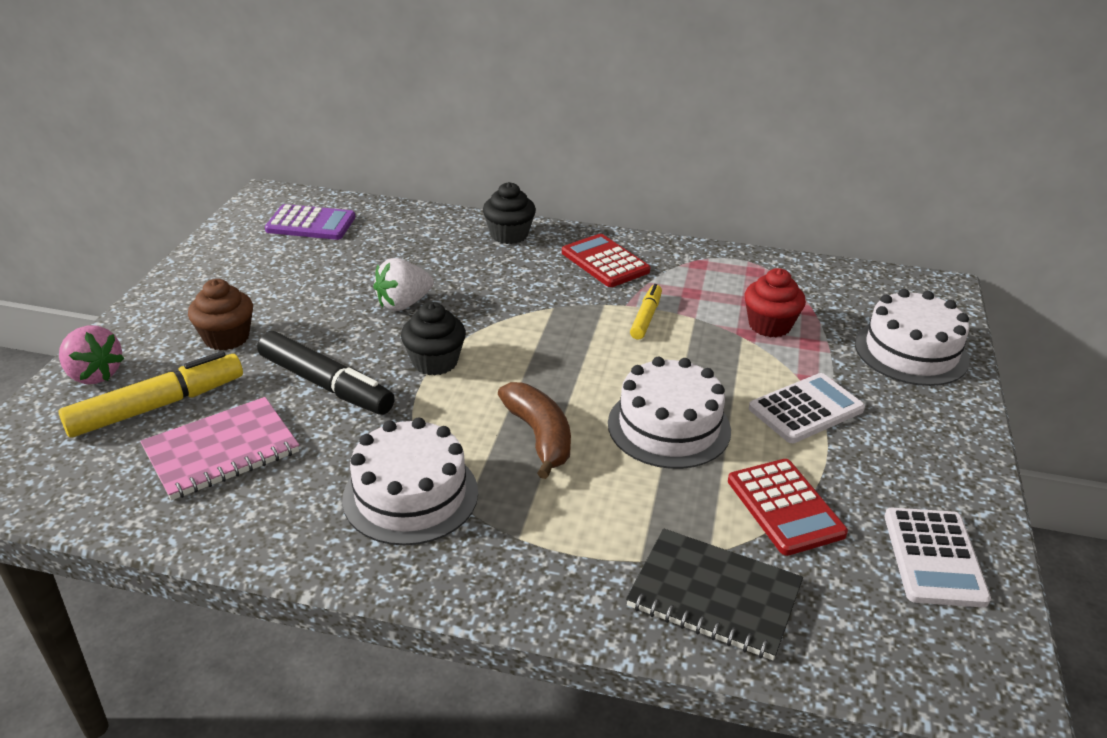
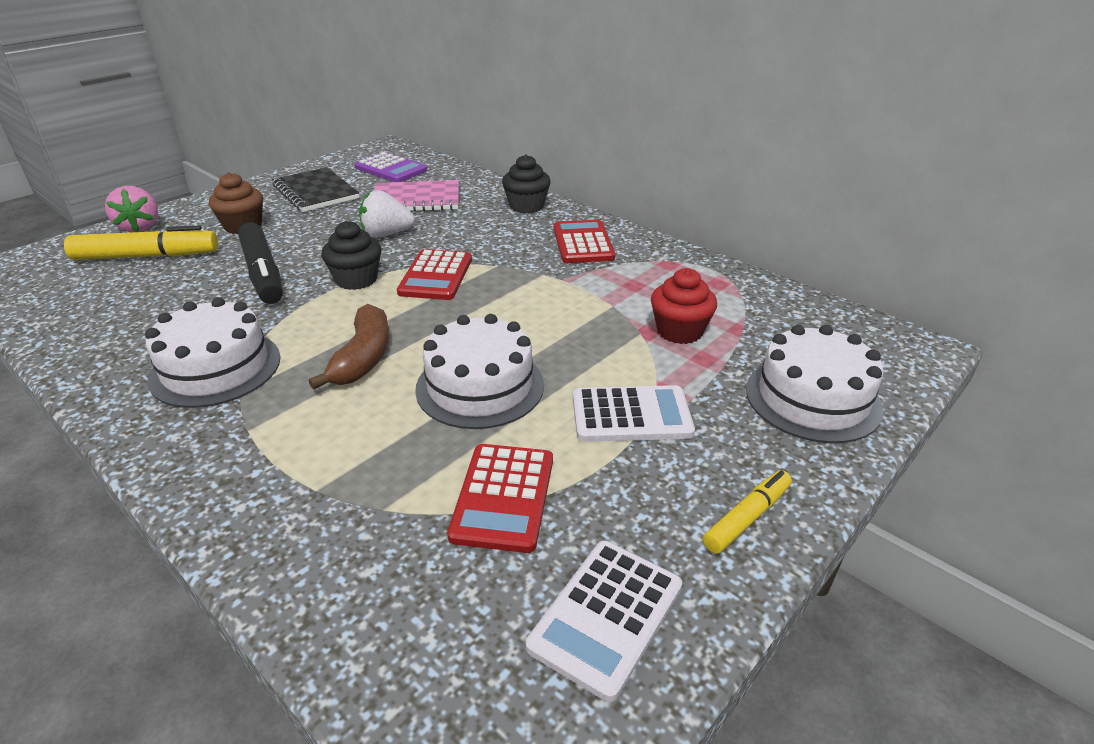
camera: 30 degrees right, 0 degrees up
(221, 451) = (143, 296): pink notebook -> pink notebook (416, 199)
(509, 335) = (436, 276): none -> red calculator
(646, 317) = (567, 293): yellow marker -> yellow marker (746, 518)
(714, 596) = (338, 550): black notebook -> black notebook (316, 192)

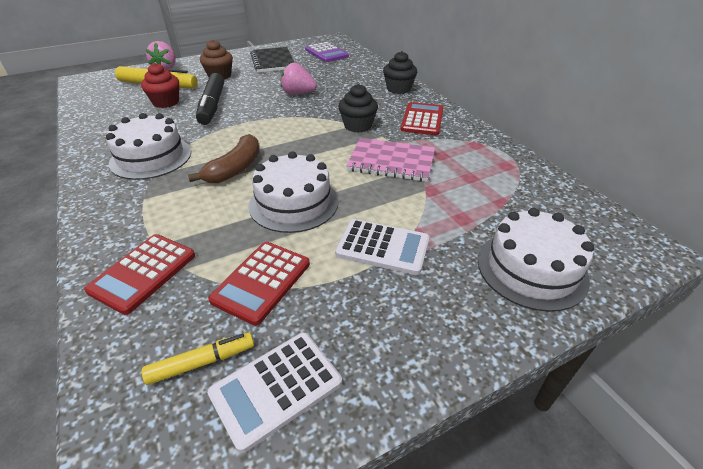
camera: 20 degrees right, 5 degrees up
(356, 279) = (262, 119): black cupcake -> black cupcake (357, 126)
(386, 234) = (298, 93): white strawberry -> pink strawberry
(416, 199) = (330, 74): pink notebook -> pink notebook (391, 162)
(436, 276) = (311, 125): red calculator -> red calculator (143, 273)
(679, 331) = (455, 194): red cupcake -> red cupcake (166, 102)
(746, 518) = (423, 347): yellow marker -> yellow marker (202, 362)

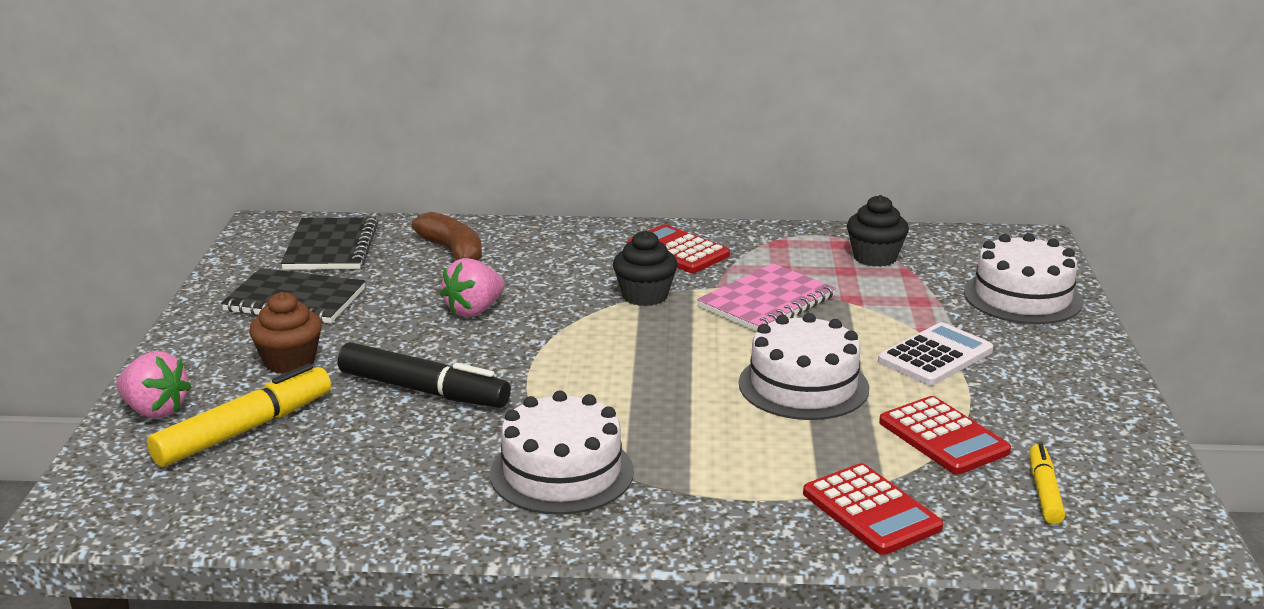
camera: 60 degrees left, 15 degrees down
(166, 102) = (346, 432): red cupcake -> none
(235, 169) = (674, 409): brown banana -> brown banana (453, 252)
(276, 388) = (1098, 458): white calculator -> none
(326, 53) = (330, 247): purple calculator -> black notebook
(398, 89) = (562, 236): black cupcake -> black cupcake (875, 257)

